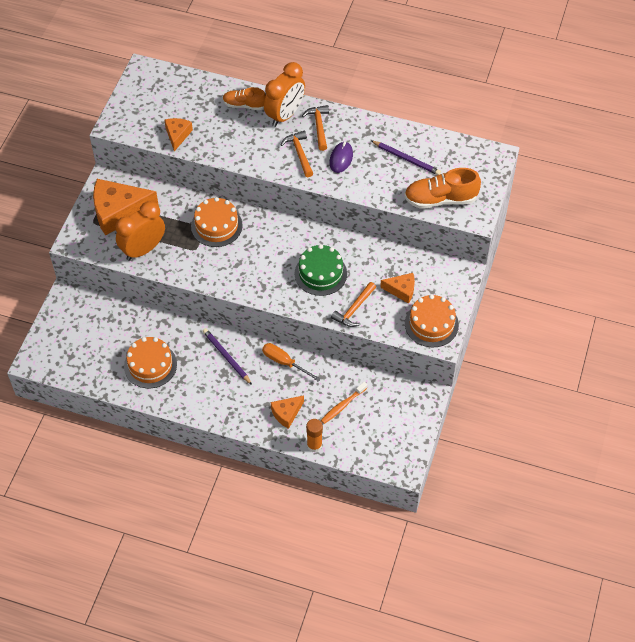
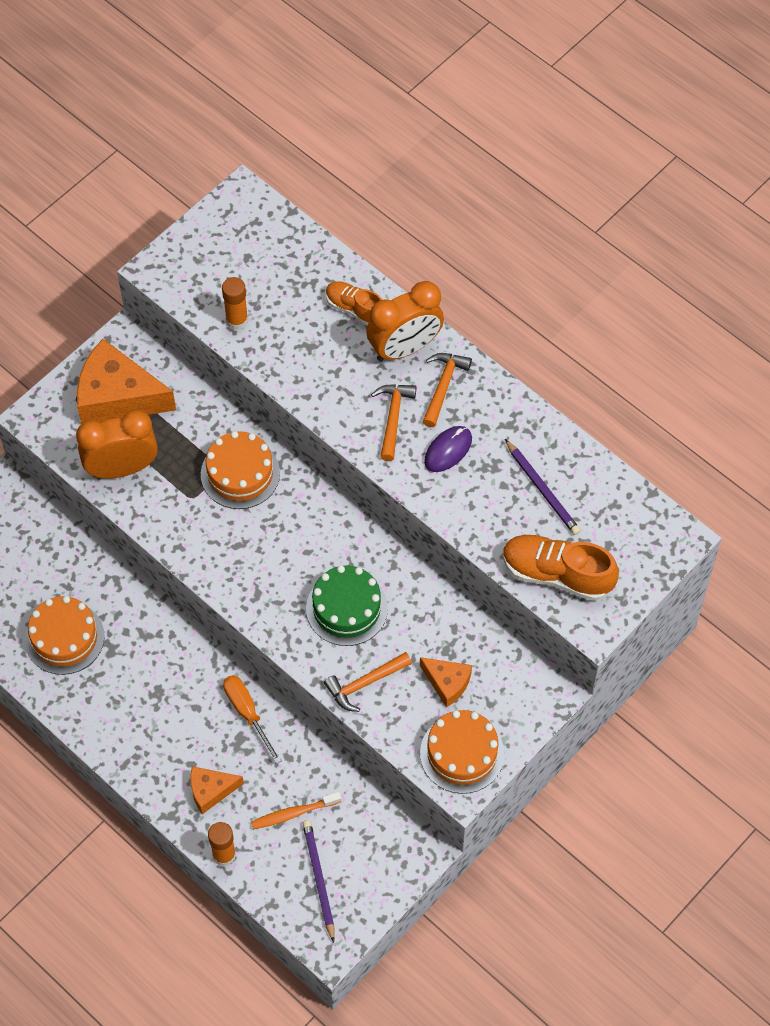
camera: 25 degrees right, 5 degrees up
(177, 135) = (237, 320): orange cheese -> orange glue stick
(226, 357) = (172, 670): purple pencil -> purple pencil (318, 879)

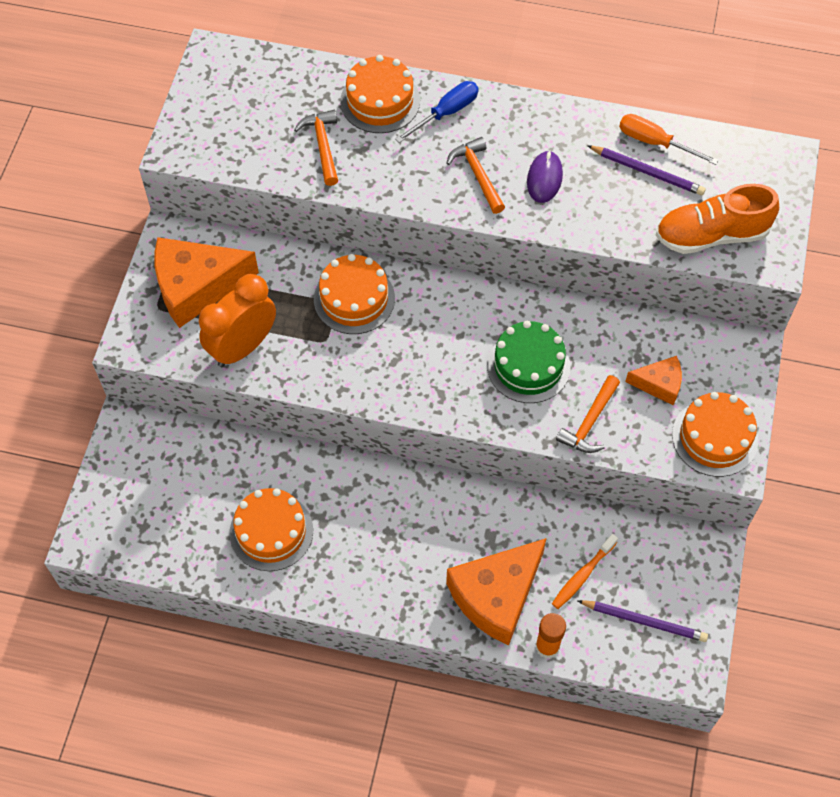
camera: 30 degrees left, 0 degrees up
(211, 791) = (496, 596): orange cheese -> orange cheese, size x1.92
(237, 320) = (280, 158): orange glue stick -> none
(247, 713) = (482, 510): orange screwdriver -> orange screwdriver (655, 142)
(318, 879) = (644, 621): purple pencil -> purple pencil turned 150 degrees clockwise
(355, 309) = (380, 101): orange shoe -> orange cake
(404, 348) = (446, 113): orange clock -> blue screwdriver
(443, 386) = (502, 128): orange hammer -> orange hammer (322, 146)

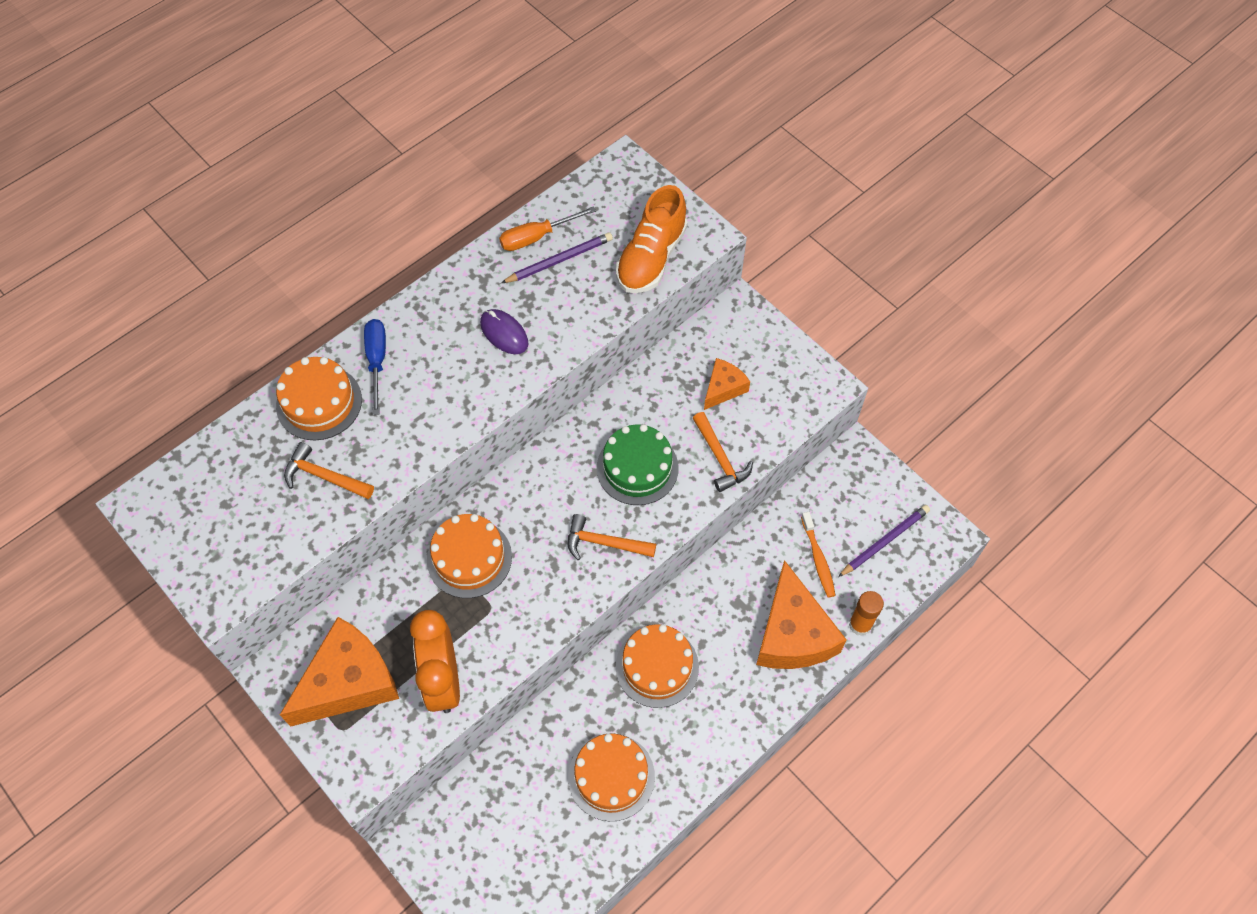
camera: 55 degrees left, 0 degrees up
(196, 287) = (349, 682): orange cheese -> orange cheese turned 150 degrees counterclockwise
(477, 175) = (458, 378): orange hammer -> orange hammer (604, 543)
(714, 437) = (796, 383): orange cake -> orange cake (657, 667)

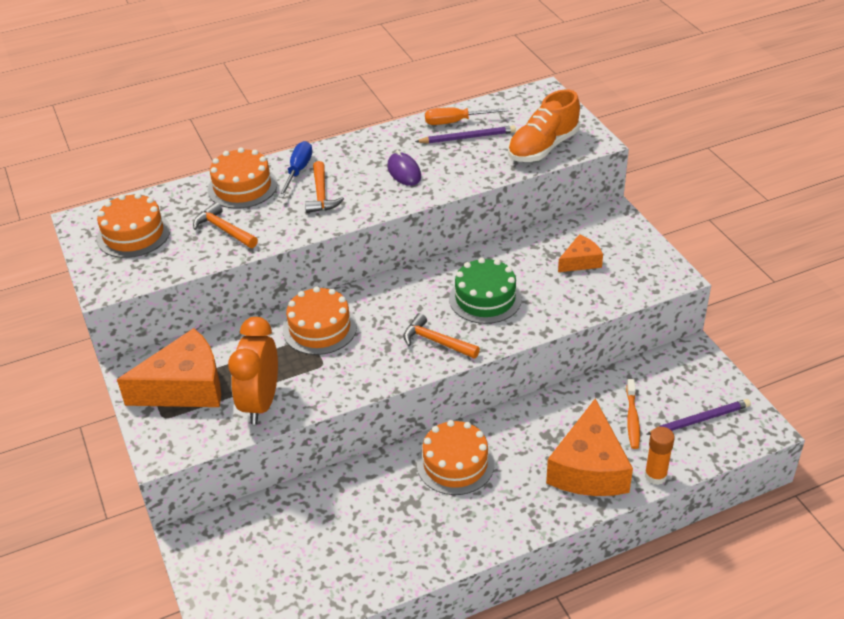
camera: 20 degrees right, 20 degrees down
(611, 777) = (381, 534): orange cake -> orange cake (133, 234)
(720, 458) = (559, 306): orange hammer -> orange hammer (321, 195)

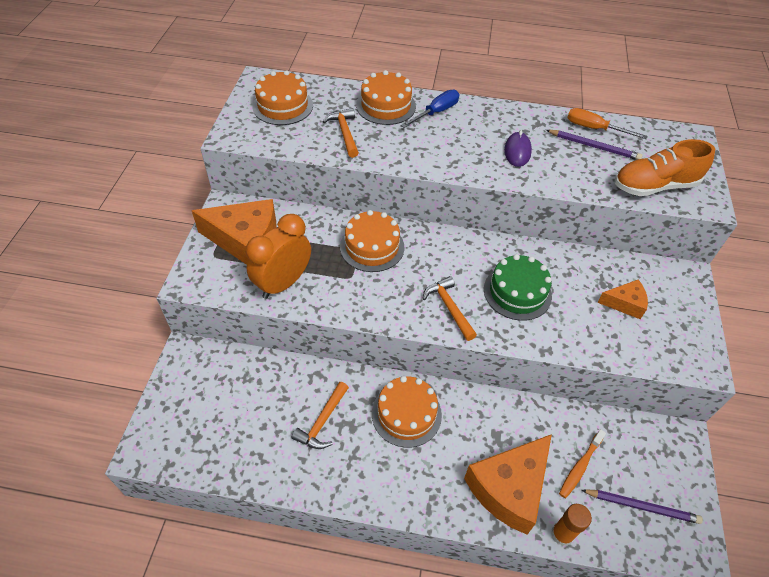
camera: 30 degrees right, 10 degrees up
(321, 195) = (437, 139): orange hammer -> orange hammer (322, 422)

